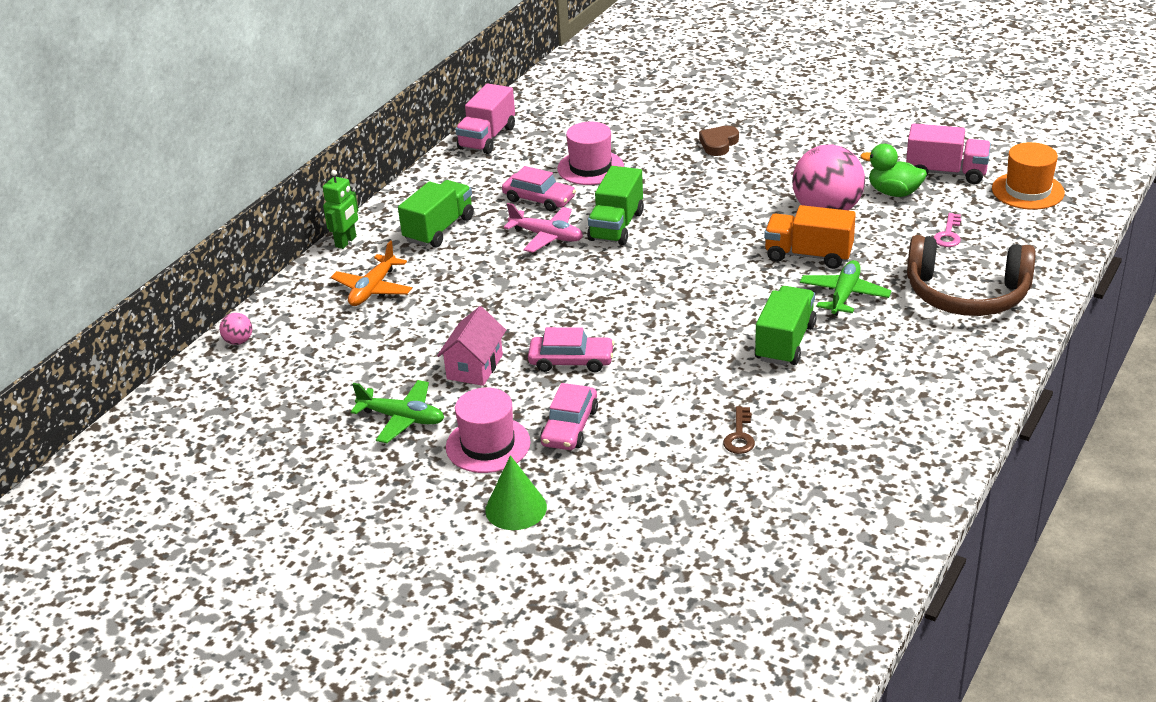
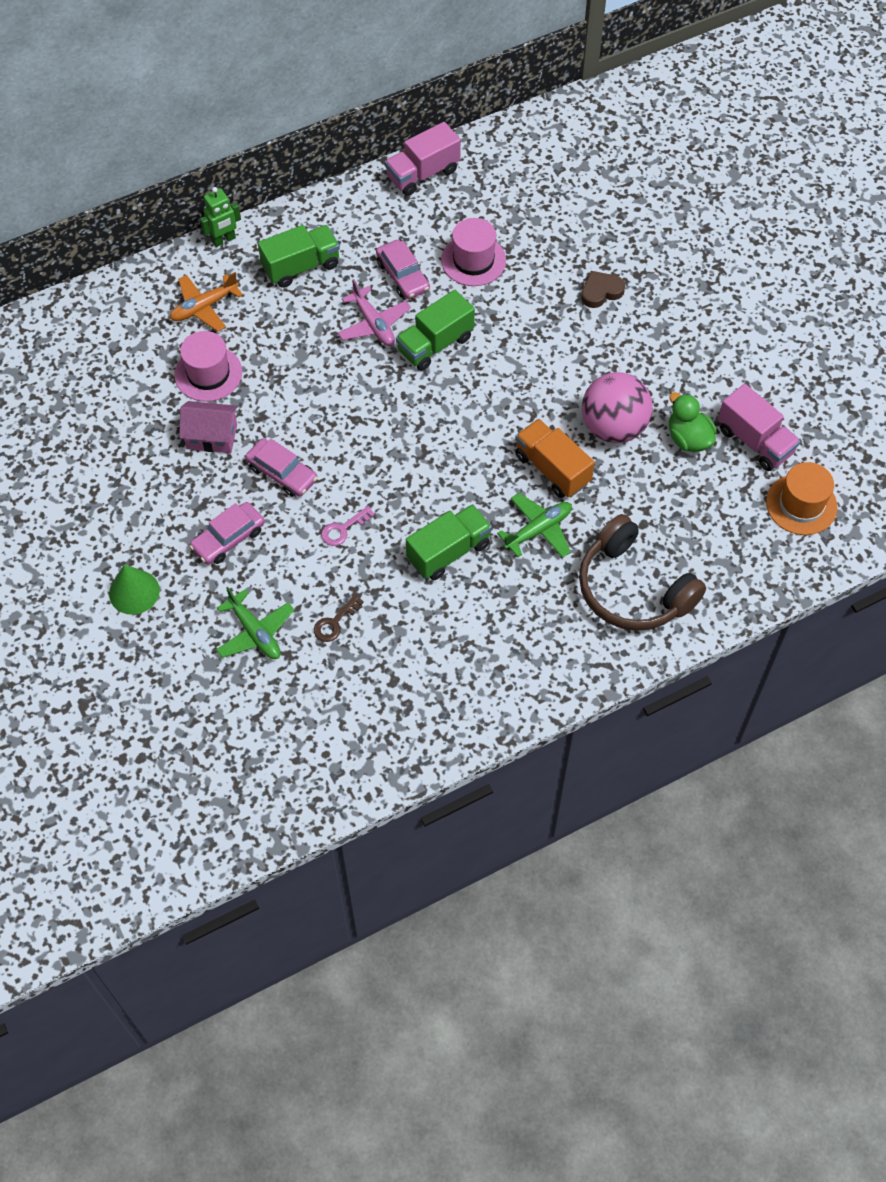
camera: 30 degrees right, 25 degrees up
(238, 341) = (75, 307): pink ball -> none
(402, 418) = (125, 458): green plane -> green plane (255, 632)
(475, 367) = (212, 436): pink house -> pink house turned 45 degrees clockwise
(488, 445) = (162, 520): pink hat -> pink hat (208, 373)
(948, 234) = (684, 514): pink key -> pink key (343, 529)

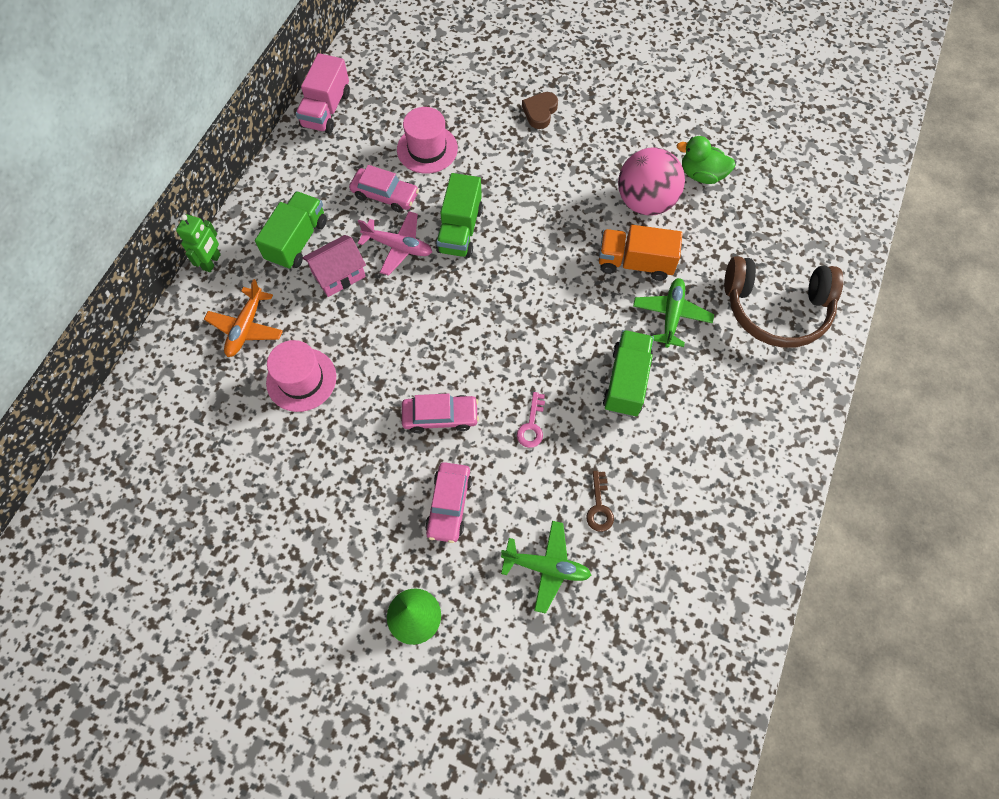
camera: 40 degrees left, 5 degrees up
(212, 436) = (354, 430): pink house -> pink house (339, 275)
(755, 441) = (744, 146): pink truck -> none
(801, 504) = (816, 168): orange hat -> none

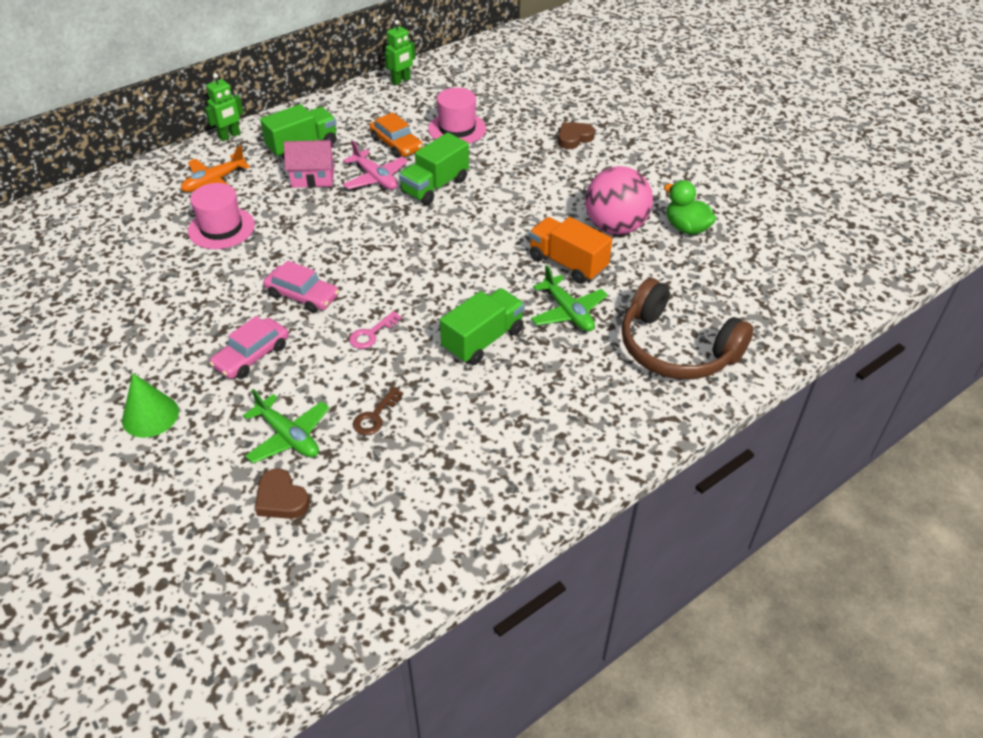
camera: 30 degrees right, 20 degrees down
(326, 110) = (401, 81): pink truck -> green robot
(385, 195) = (396, 144): pink car -> orange car
(588, 628) = (281, 499): none -> brown heart
(671, 315) = (568, 312): green plane -> green plane turned 105 degrees clockwise

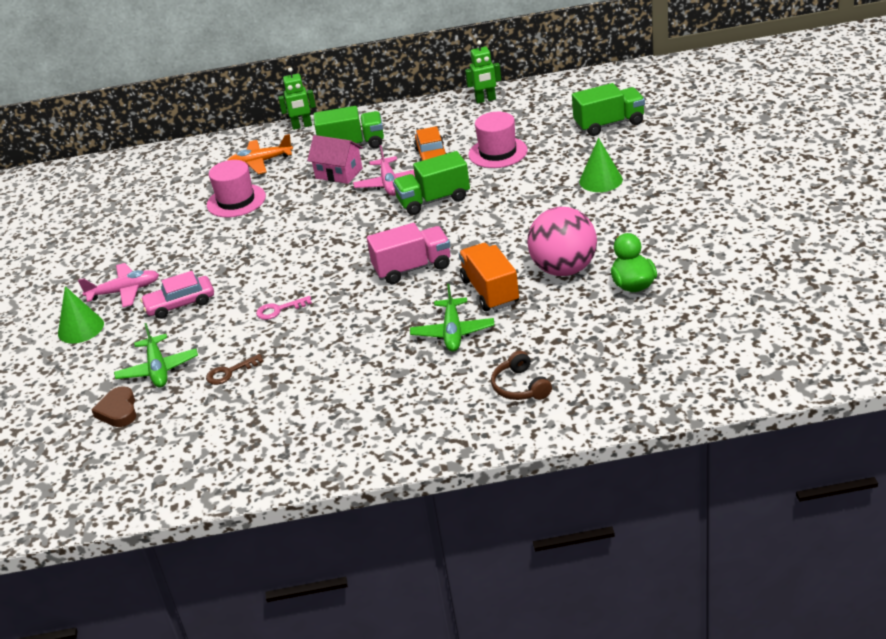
camera: 35 degrees right, 10 degrees down
(170, 358) = (124, 291): none -> pink plane
(302, 295) = (252, 267): pink car -> none
(473, 258) = (412, 268): none -> pink truck
(483, 340) = (361, 337): green truck -> green truck (609, 124)
(574, 138) = (600, 180): brown heart -> green cone
(676, 348) = (520, 387): brown headphones -> brown headphones, size x0.49

